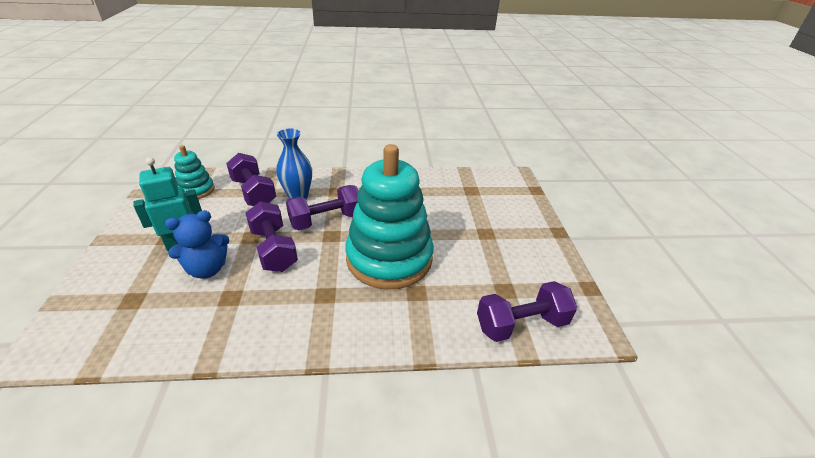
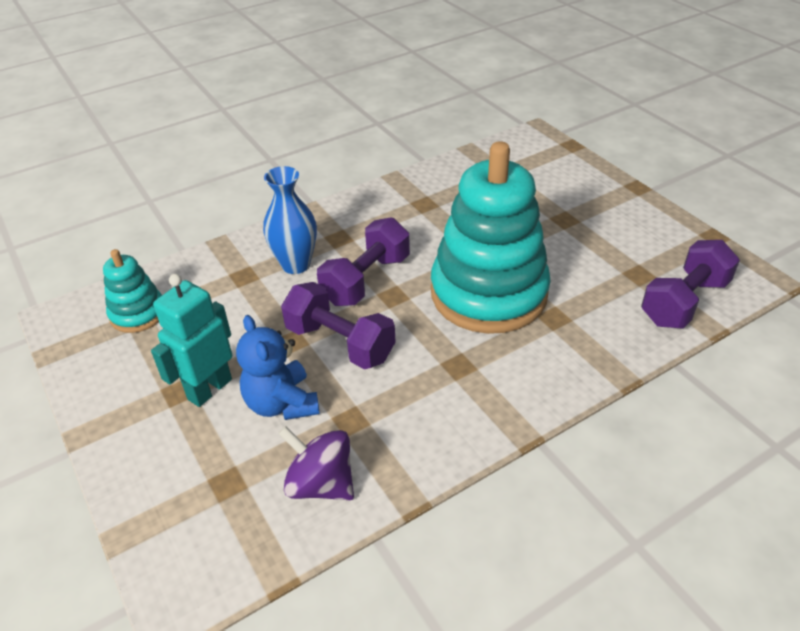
camera: 25 degrees left, 5 degrees up
(174, 327) = (321, 483): none -> purple spinning top
(207, 269) = (282, 403): blue teddy bear -> blue teddy bear turned 120 degrees clockwise
(254, 192) = (228, 283): purple dumbbell -> none

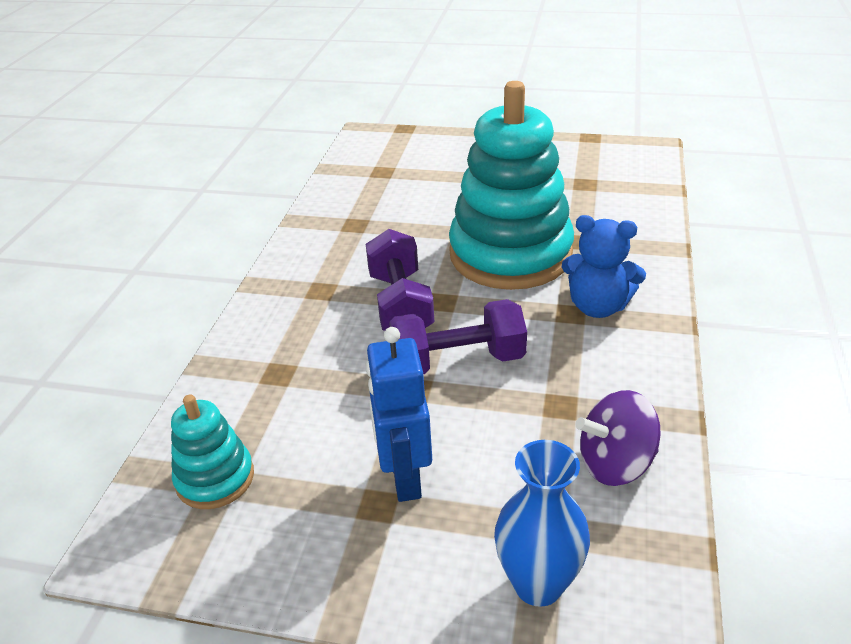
camera: 45 degrees left, 5 degrees down
(209, 389) = (404, 478): turquoise robot -> blue robot
(282, 403) = (487, 437): blue teddy bear -> blue teddy bear (598, 306)
(296, 264) = (315, 333): blue vase -> blue vase (538, 584)
(684, 302) = (637, 184): purple dumbbell -> none

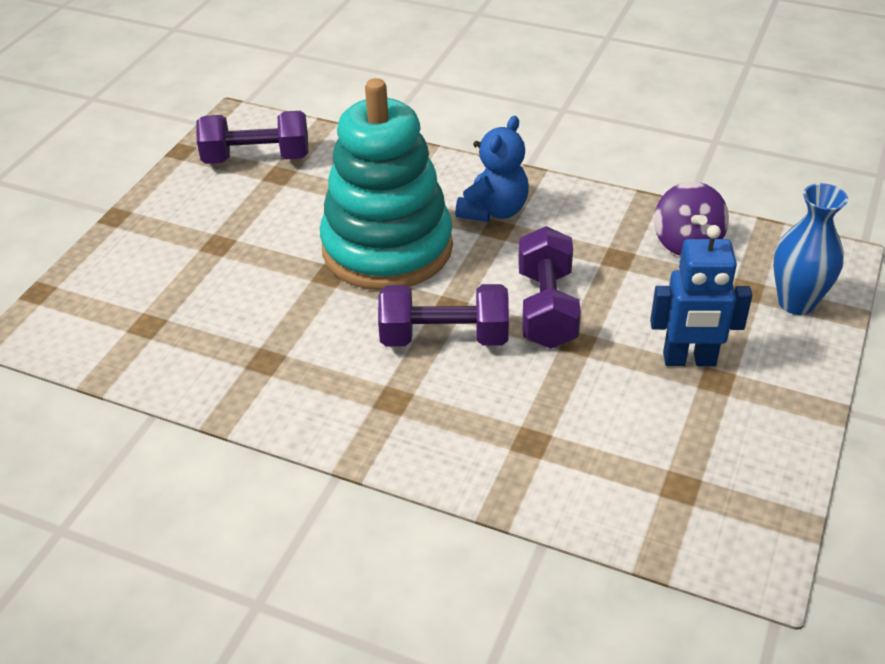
camera: 80 degrees left, 5 degrees up
(215, 478) = (676, 492): turquoise stacking toy -> none
(601, 169) = (257, 158): none -> purple dumbbell

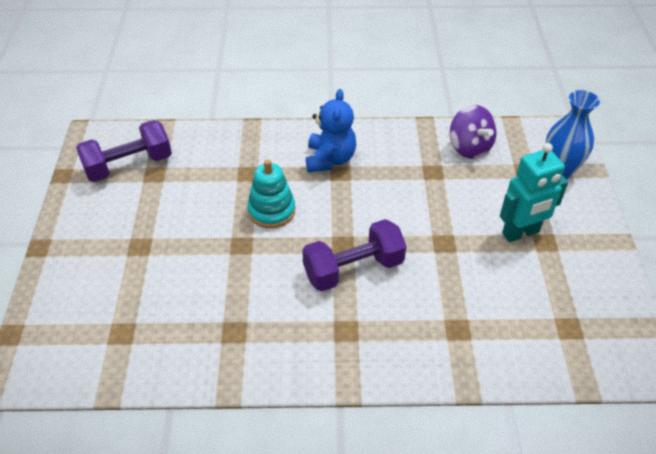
camera: 25 degrees left, 5 degrees up
(387, 248) = (271, 211): turquoise stacking toy -> turquoise stacking toy, size x0.47
(546, 308) = (409, 224): purple dumbbell -> none
(689, 360) = (521, 233): blue robot -> turquoise robot

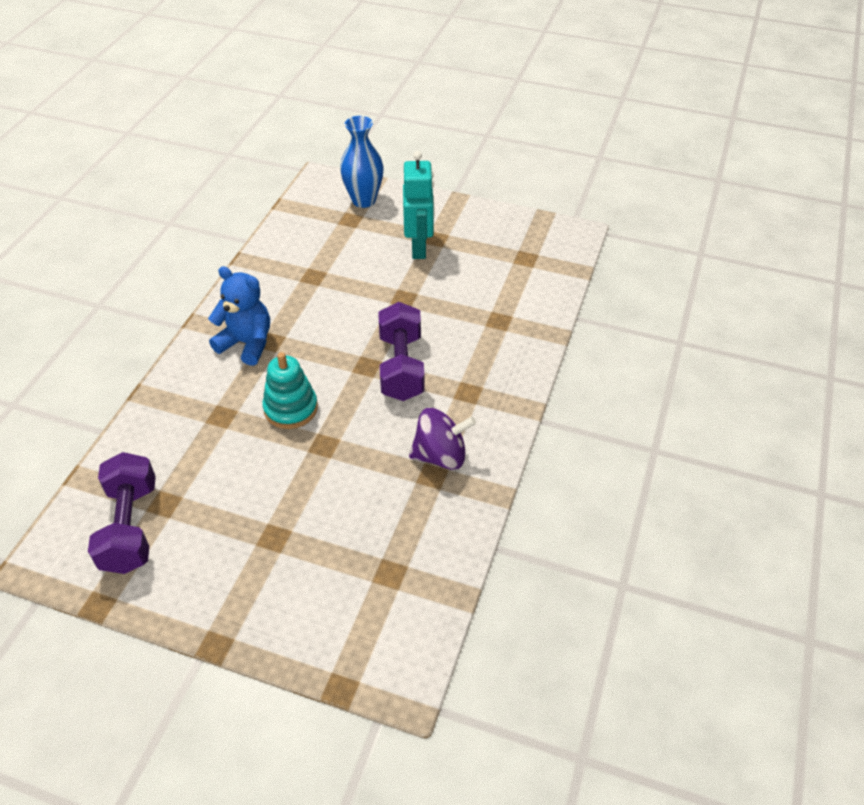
camera: 70 degrees left, 0 degrees up
(469, 147) = (298, 242): purple spinning top -> purple spinning top (441, 455)

